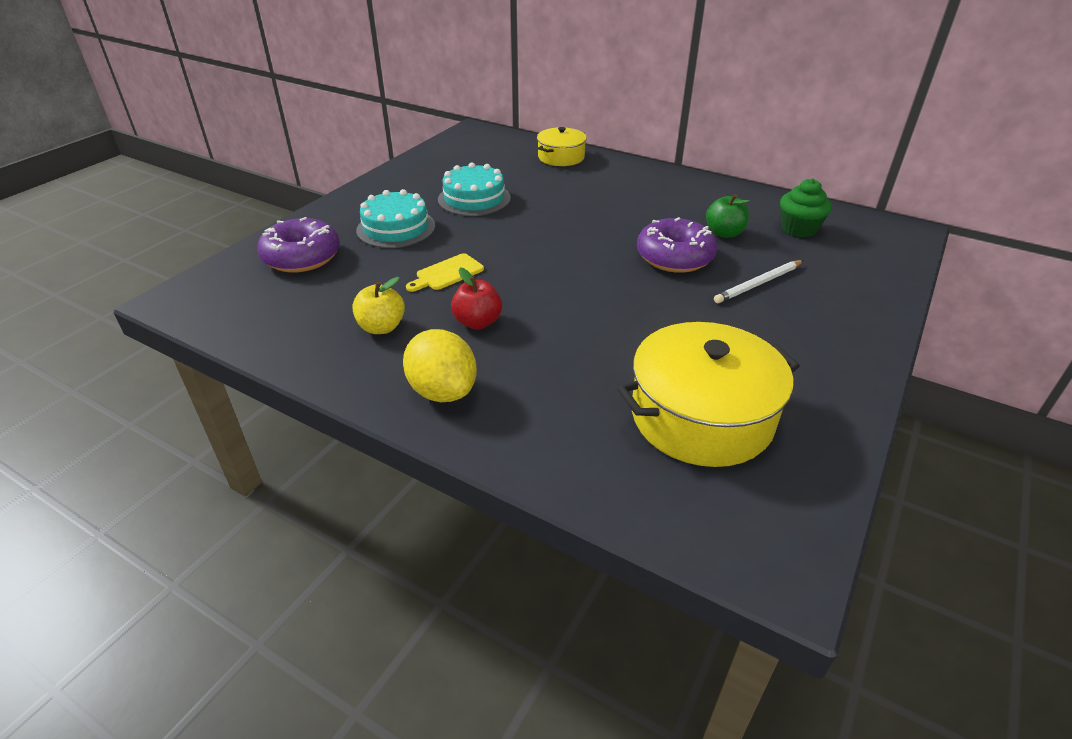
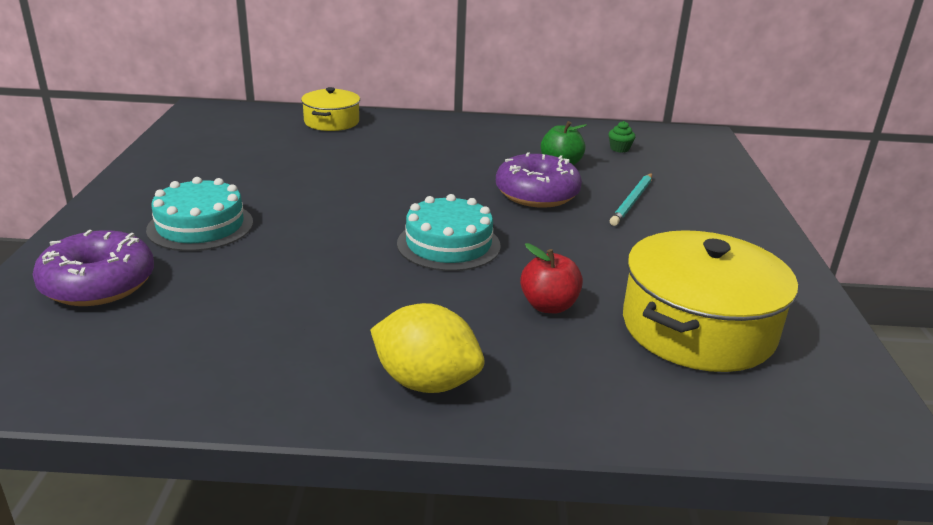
camera: 30 degrees left, 10 degrees down
(381, 327) = (286, 336): yellow apple -> none
(447, 273) = (312, 260): yellow cutting board -> none
(474, 199) = (270, 178): turquoise cake -> turquoise cake (448, 244)
(478, 322) = (397, 301): red apple -> red apple (549, 306)
(758, 284) = (632, 201): white pencil -> turquoise pencil
(798, 229) = (619, 149): green cupcake -> green cupcake, size x0.54

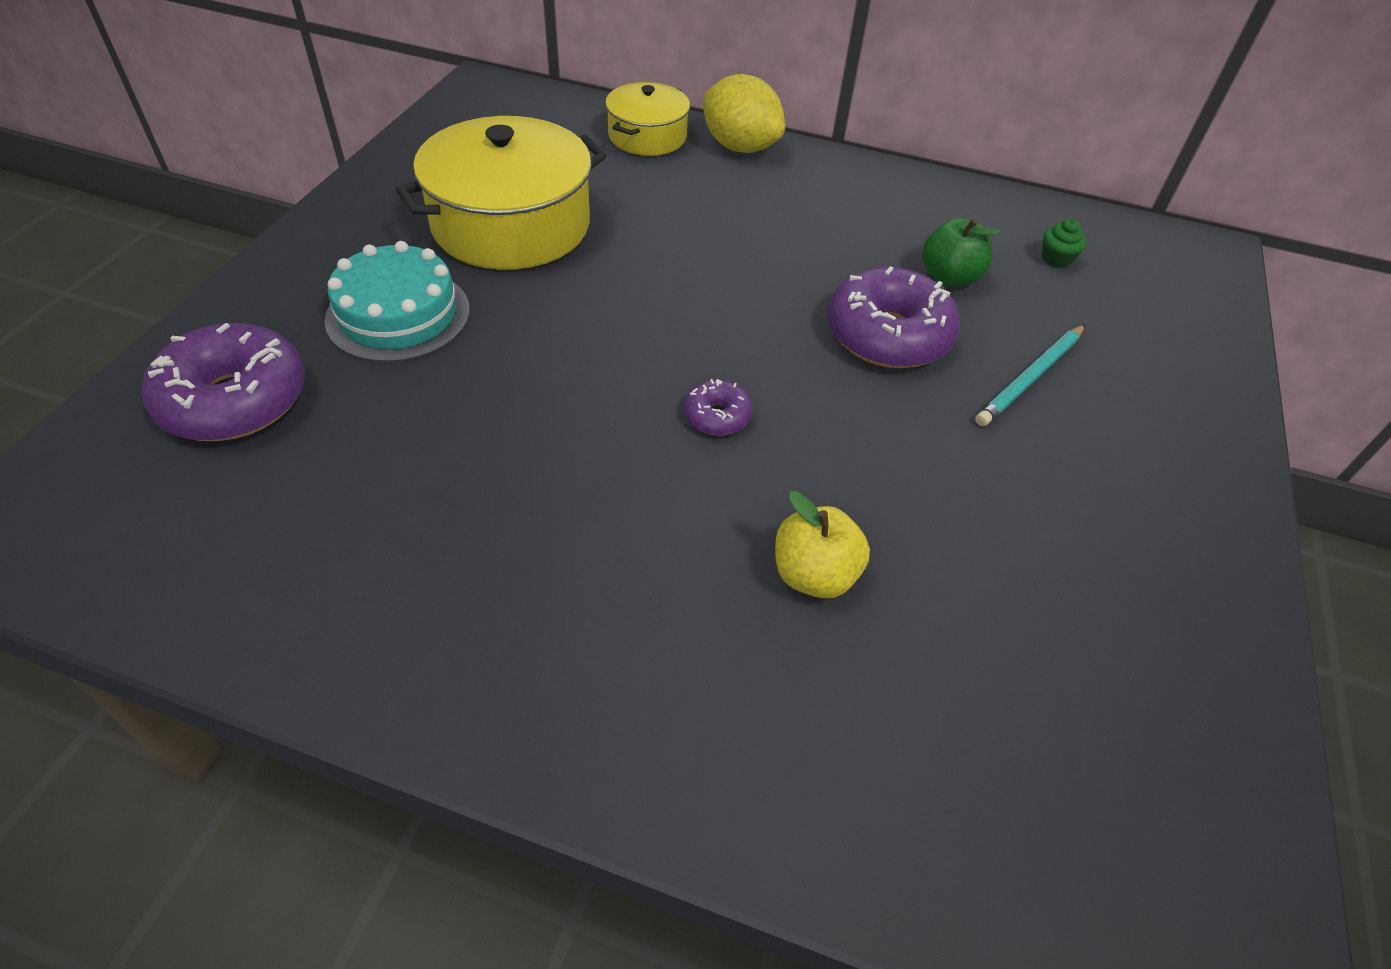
camera: 15 degrees right, 20 degrees up
(426, 382) = (579, 688): yellow lemon -> yellow lemon (740, 147)
(448, 244) = (717, 416): turquoise cake -> purple donut
(549, 306) = (814, 575): red apple -> yellow apple
(698, 328) = (1027, 675): yellow pot -> yellow pot (511, 225)

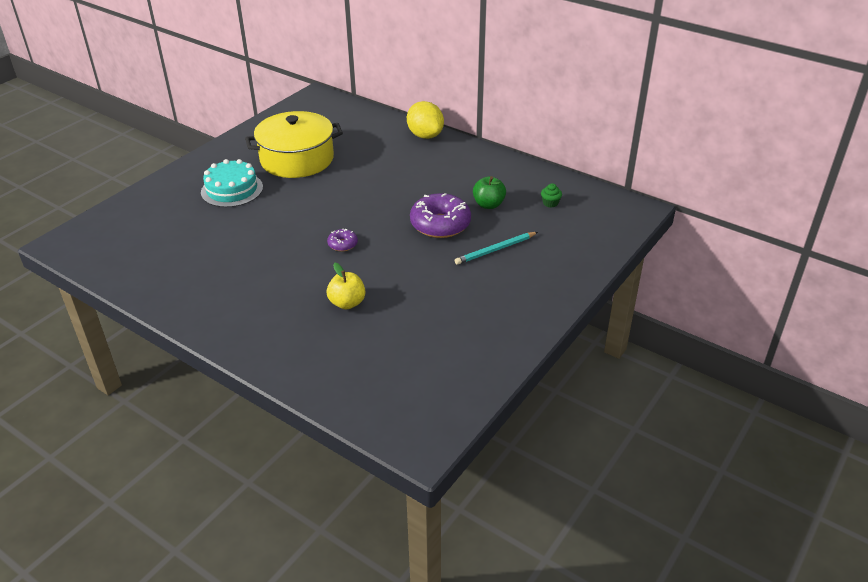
camera: 20 degrees right, 10 degrees down
(234, 400) = (156, 212): purple donut -> none
(647, 136) = (382, 126): yellow pot -> none

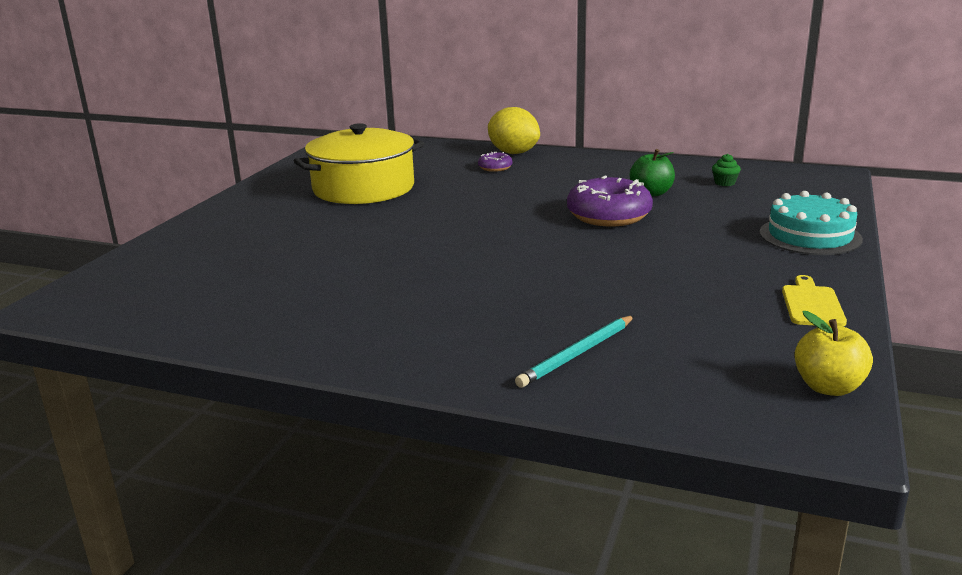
camera: 15 degrees left, 15 degrees down
(232, 189) = (292, 223): turquoise cake -> turquoise cake (810, 236)
(342, 244) = (495, 249): purple donut -> purple donut (495, 168)
(347, 303) = (555, 301): yellow apple -> yellow apple (828, 387)
(495, 250) = (704, 227): turquoise pencil -> turquoise pencil (577, 354)
(502, 341) = (812, 304): none -> yellow cutting board

